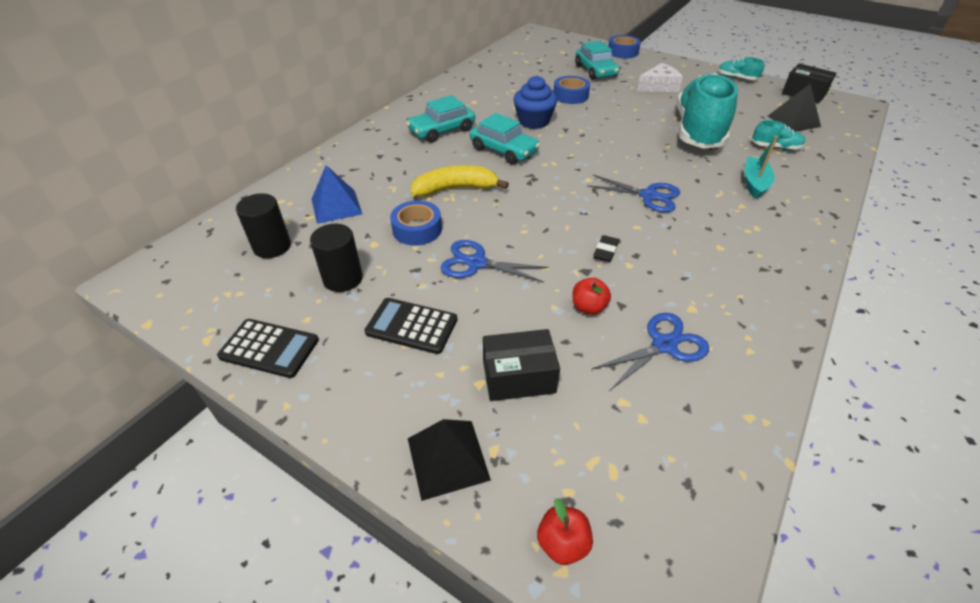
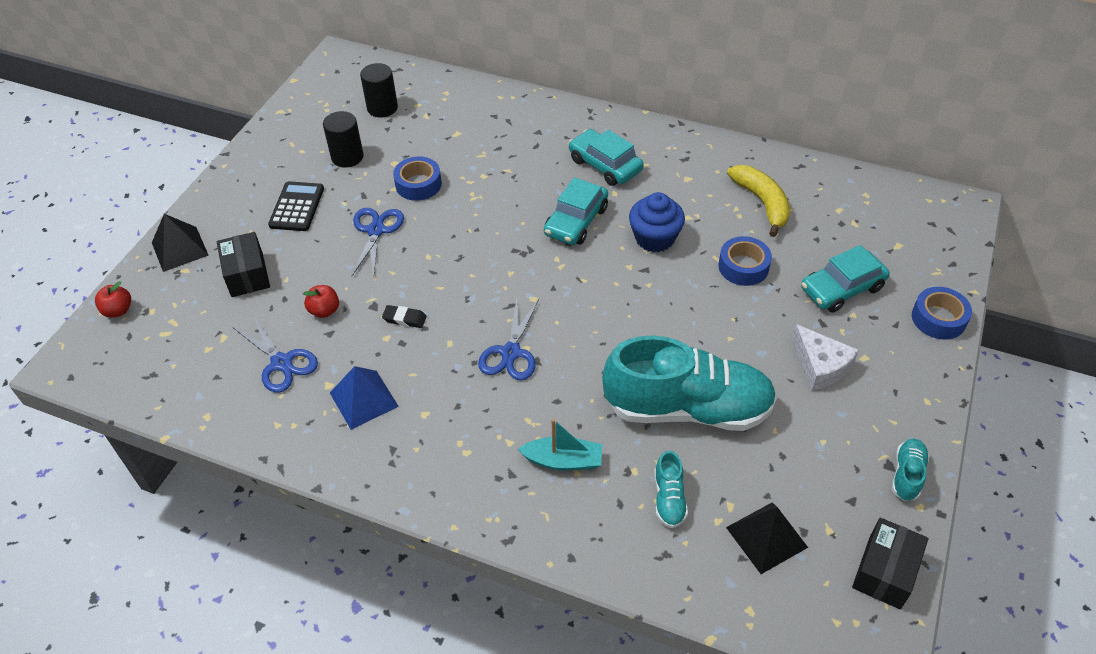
camera: 80 degrees right, 5 degrees up
(269, 348) = (272, 142): black calculator -> none
(336, 206) = (444, 127): blue pyramid -> blue pyramid (363, 399)
(455, 189) = (489, 197): yellow banana -> yellow banana (762, 203)

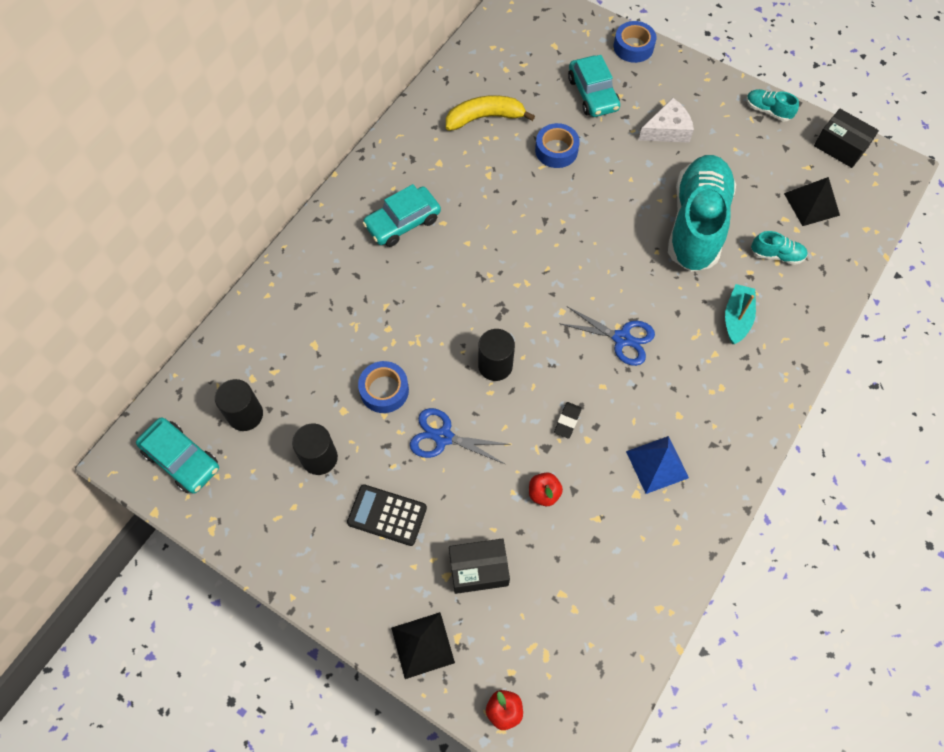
camera: 80 degrees left, 15 degrees up
(281, 363) = (604, 536): blue scissors -> none
(458, 255) = (495, 365): none -> black cylinder
(576, 221) = (473, 260): turquoise car -> turquoise car (182, 459)
(654, 238) = (509, 204): blue cupcake -> none

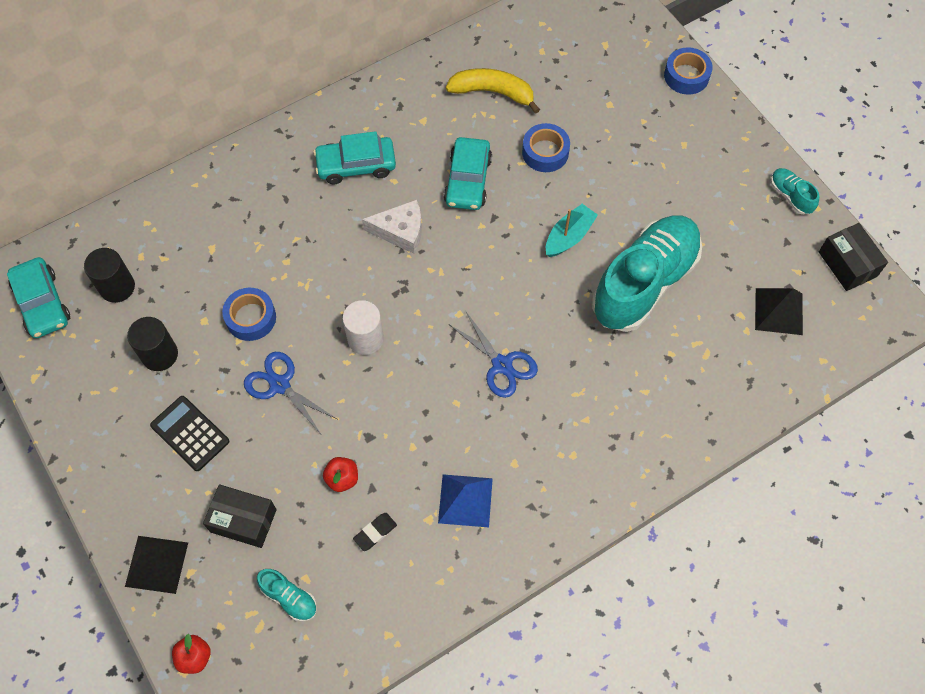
camera: 25 degrees right, 0 degrees up
(495, 365) = (365, 338): black cylinder -> white cylinder
(567, 421) = (403, 421): black eraser -> black eraser (375, 532)
(593, 94) = (615, 109): turquoise car -> turquoise car (468, 180)
(667, 130) = (671, 175): white cheese -> white cheese (400, 231)
(736, 318) = (629, 394): turquoise boat -> turquoise boat (569, 236)
(776, 255) = (709, 348): turquoise shoe -> turquoise shoe (289, 598)

